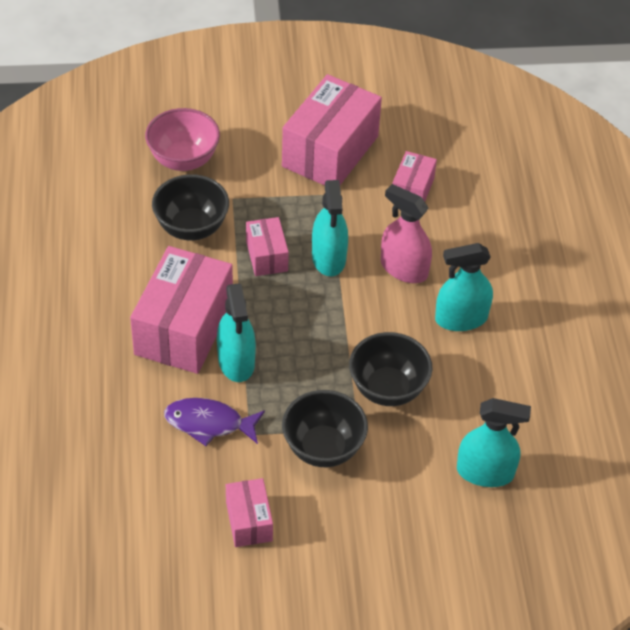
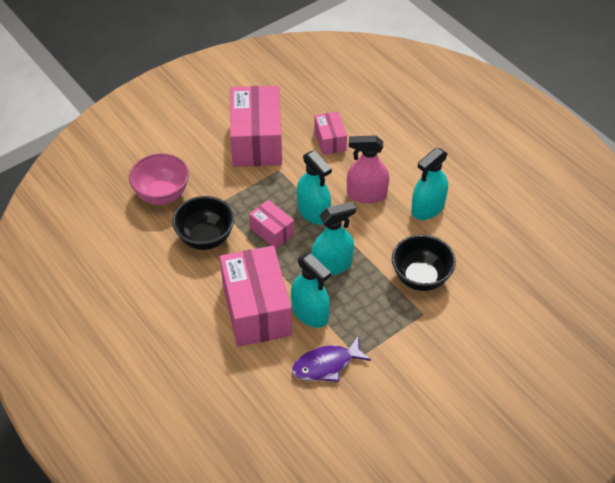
camera: 30 degrees left, 0 degrees up
(249, 521) = (406, 416): pink box -> none
(323, 448) = (413, 339): black bowl -> none
(485, 472) = (522, 298): turquoise spray bottle -> turquoise spray bottle (332, 265)

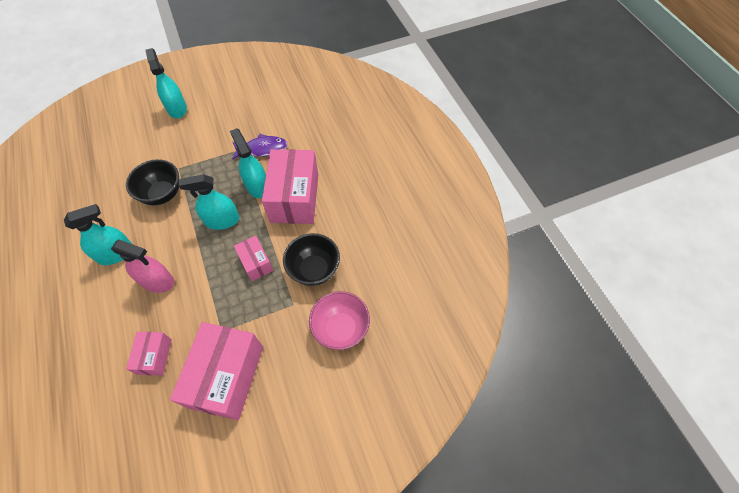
camera: 165 degrees left, 10 degrees up
(313, 212) = (212, 274): turquoise spray bottle -> turquoise spray bottle (177, 108)

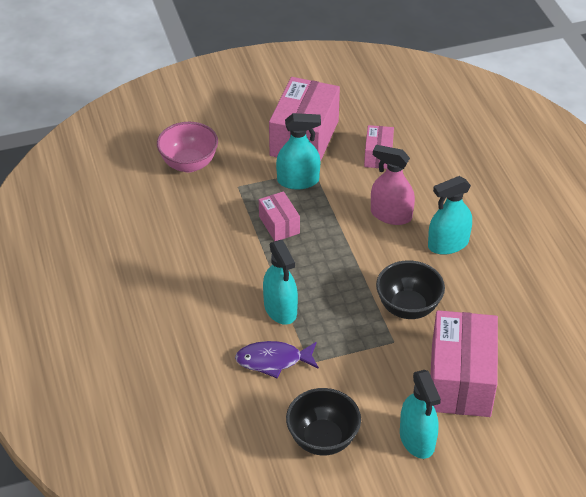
camera: 175 degrees left, 15 degrees down
(222, 220) = (324, 271): turquoise spray bottle -> turquoise spray bottle (298, 181)
(294, 198) = (229, 291): pink box -> pink box (460, 380)
(314, 270) = (211, 214): black bowl -> black bowl (322, 439)

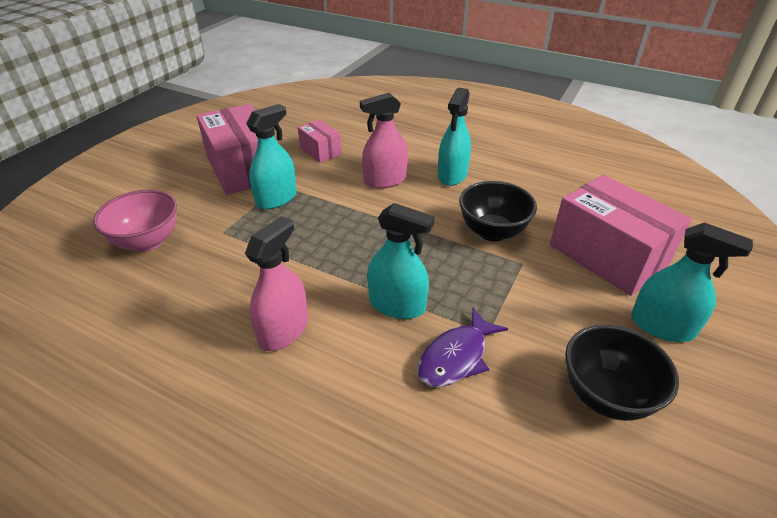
camera: 45 degrees left, 5 degrees down
(203, 278) = (283, 330): none -> pink spray bottle
(279, 225) = (302, 238): pink box -> none

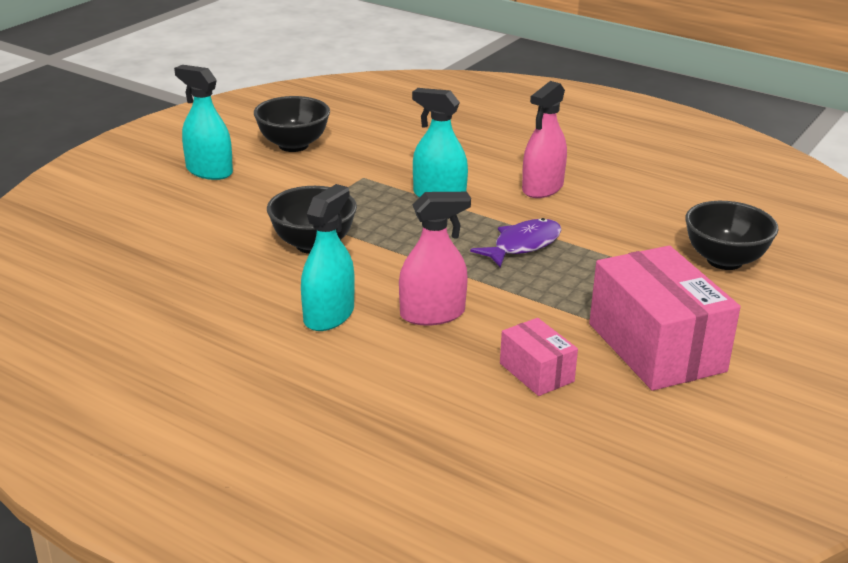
camera: 175 degrees left, 10 degrees down
(147, 242) = (724, 260): pink bowl -> black bowl
(276, 199) = (587, 299): turquoise spray bottle -> none
(456, 357) = (396, 167): purple fish -> purple fish (523, 245)
(607, 255) = (202, 217): pink box -> none

